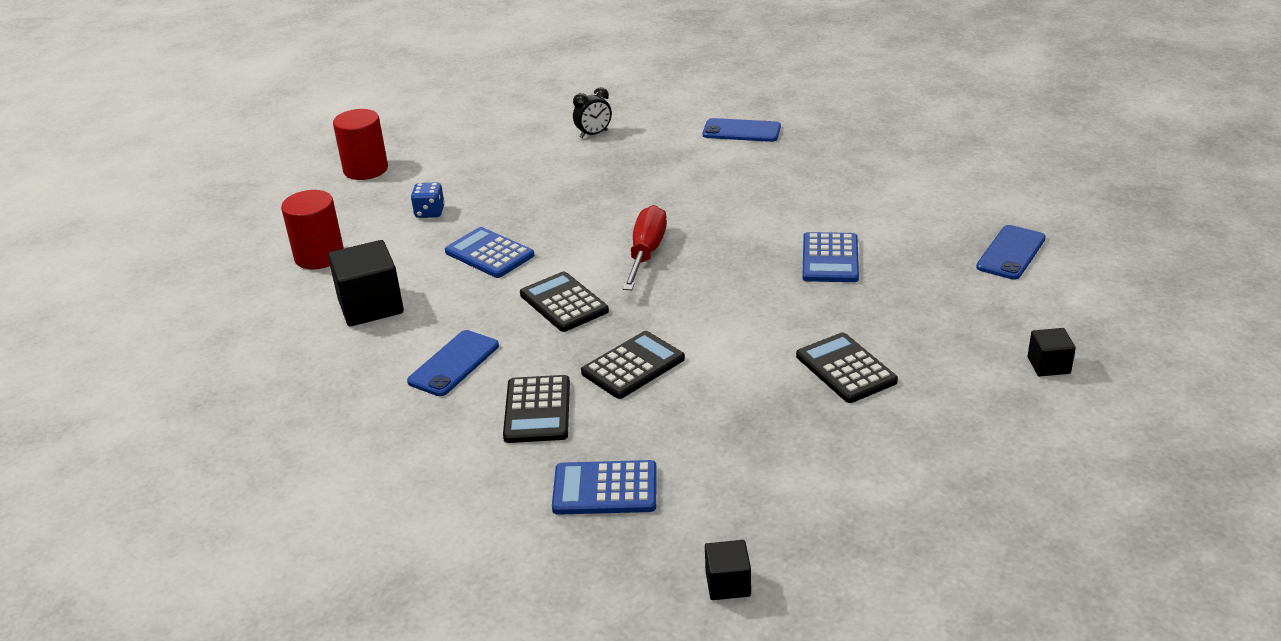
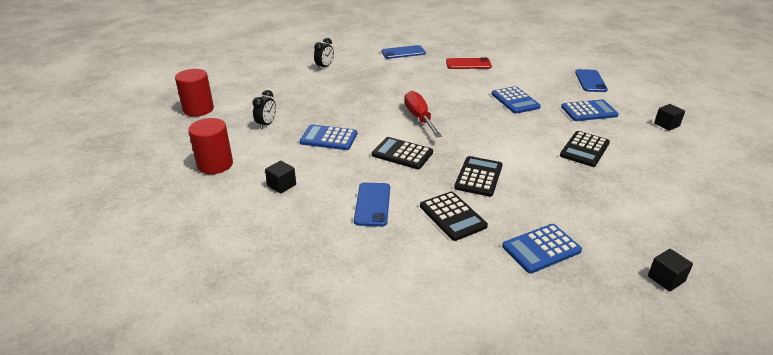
camera: 30 degrees left, 0 degrees up
(370, 306) = (281, 185): black cube -> black cube, size x0.54
(429, 212) = (266, 124): blue dice -> black clock
(827, 174) = (468, 64): none -> red phone
(845, 369) = (584, 149): black calculator -> black calculator turned 90 degrees counterclockwise
(936, 307) = (589, 111): none -> blue calculator

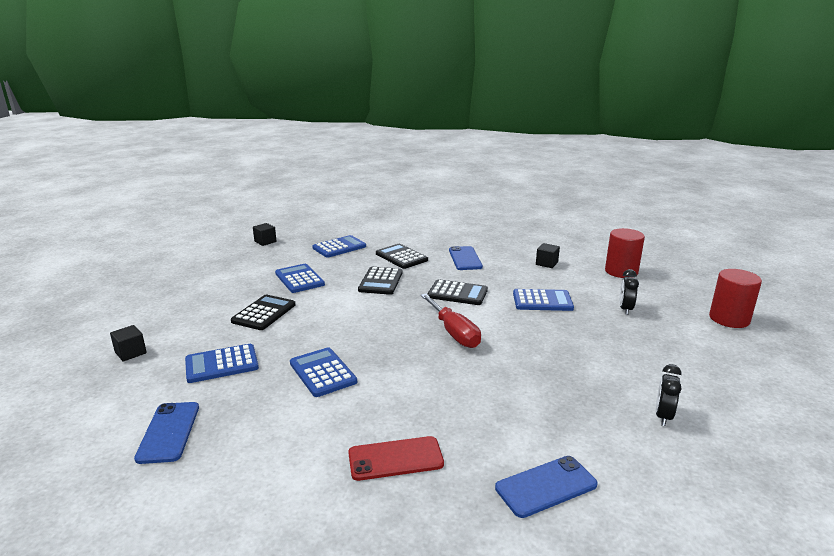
camera: 170 degrees right, 10 degrees down
(571, 189) = (299, 279): none -> blue calculator

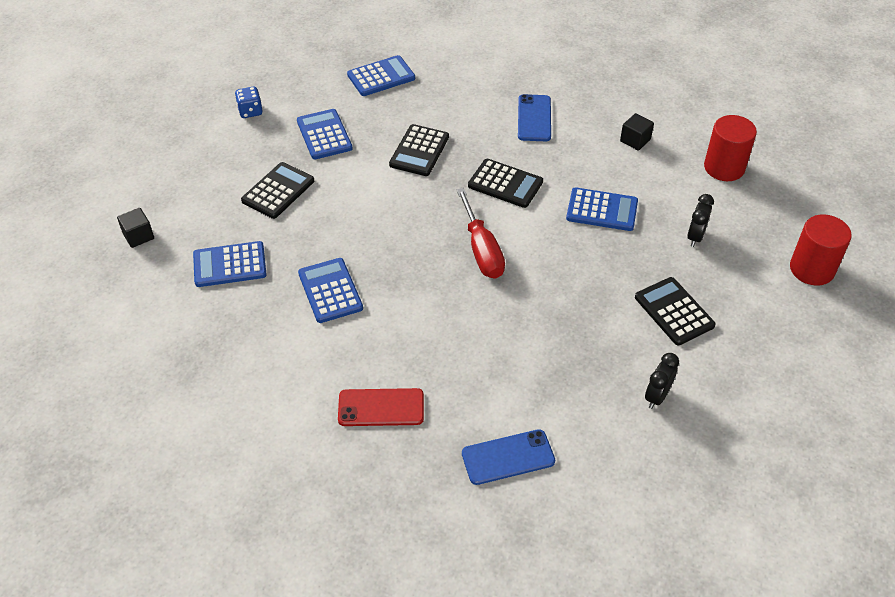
camera: 10 degrees right, 25 degrees up
(168, 432) = (179, 347): blue phone -> none
(235, 271) = (250, 111): none -> blue dice
(265, 241) = (290, 54): black cube -> none
(401, 257) = (455, 106): black calculator -> black calculator (674, 311)

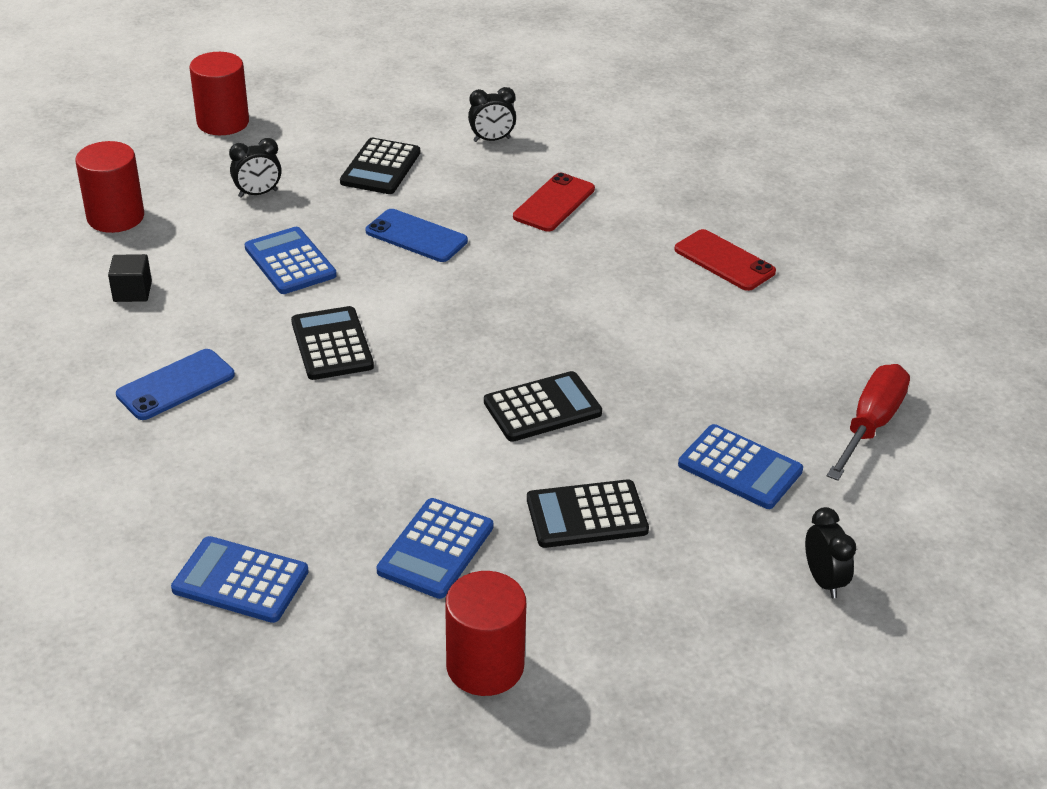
camera: 135 degrees left, 10 degrees down
(138, 236) = (823, 580): black cube -> black clock
(250, 111) = (485, 666): blue dice -> red cylinder
(330, 291) = (658, 371): blue calculator -> none
(419, 151) = (358, 443): black calculator -> black calculator (542, 408)
(481, 250) = (457, 307): red screwdriver -> red screwdriver (870, 425)
(508, 457) = (661, 178): blue phone -> blue phone (416, 236)
(539, 370) = (554, 203): none -> red phone

